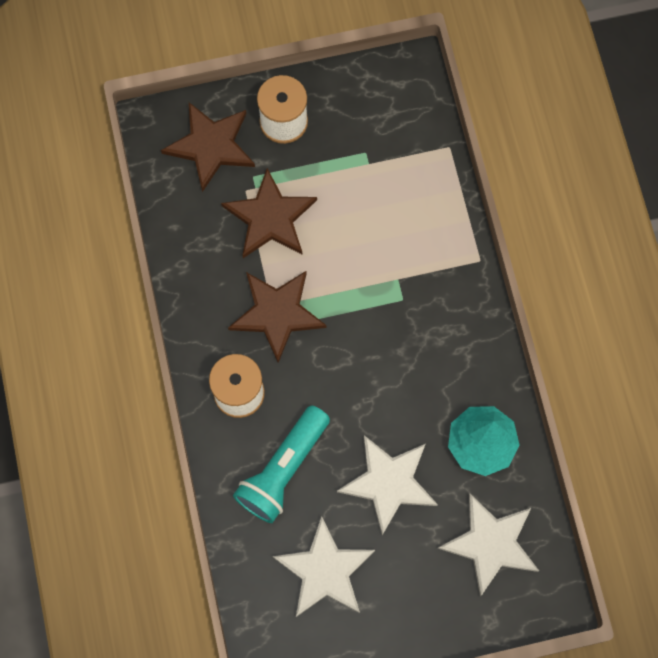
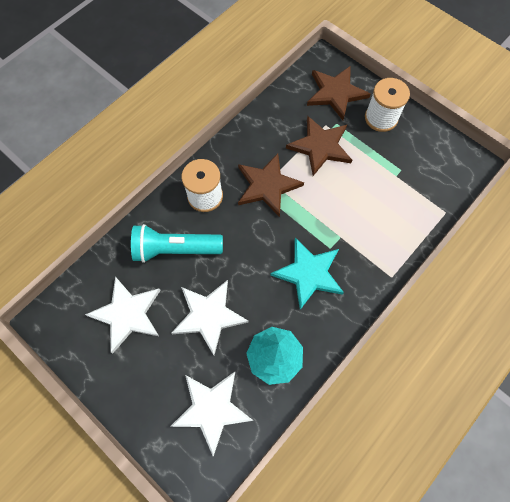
camera: 55 degrees right, 5 degrees down
(415, 343) = (309, 273): none -> turquoise star

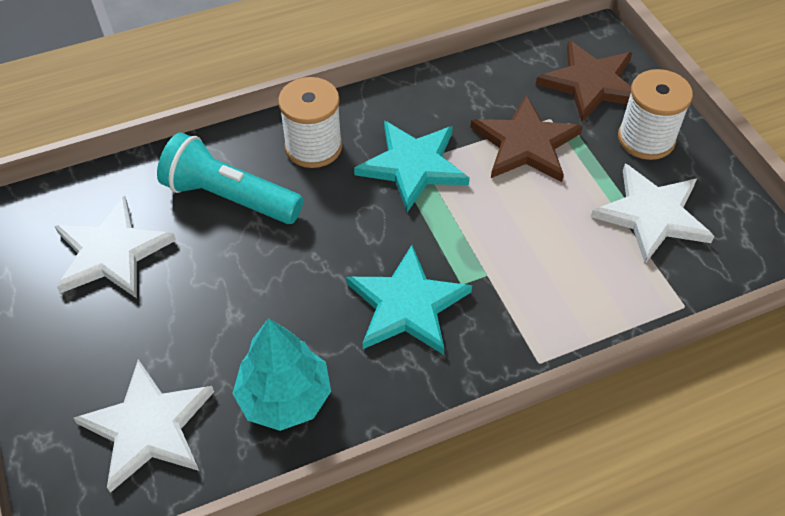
camera: 25 degrees right, 15 degrees down
(209, 316) = (223, 301): white star -> white star (652, 215)
(267, 186) = (413, 166): brown star -> turquoise star

